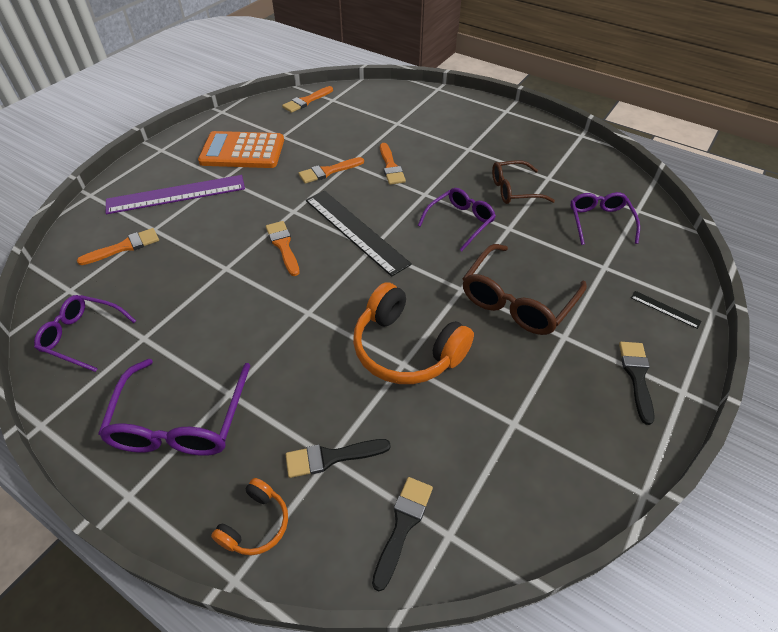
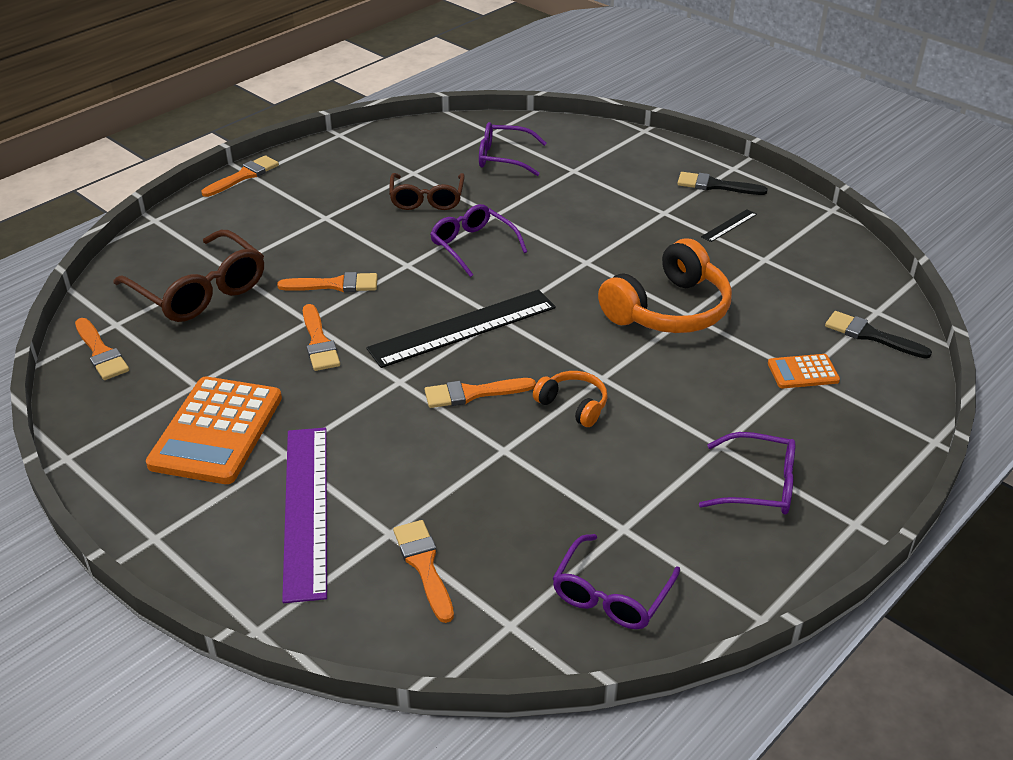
camera: 80 degrees left, 10 degrees down
(180, 422) = (759, 485): purple glasses -> purple glasses, size x0.66
(256, 524) = (878, 426): orange headphones -> orange headphones (573, 405)
(332, 457) = (803, 372): black brush -> orange calculator
(502, 108) = (243, 176): none -> orange brush
(517, 301) = (611, 230): brown glasses -> brown glasses (200, 291)
(665, 309) = (638, 152): black ruler -> black ruler (729, 225)

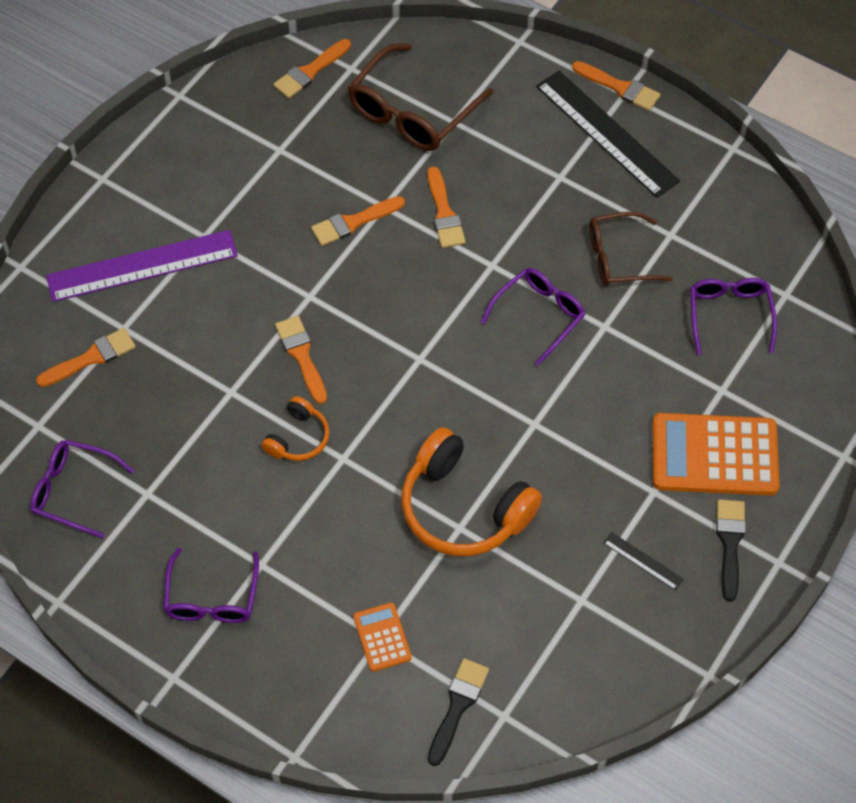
camera: 80 degrees right, 20 degrees up
(216, 431) = (224, 181): orange calculator -> orange calculator (714, 455)
(463, 328) = (396, 331): black ruler -> black ruler (606, 133)

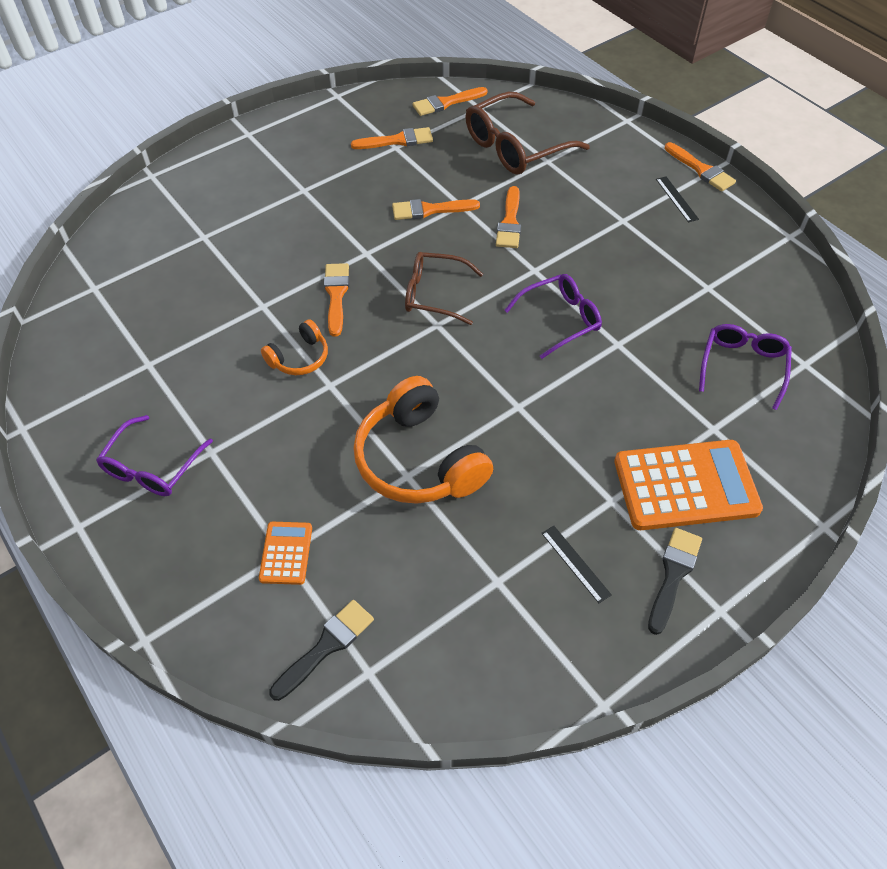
camera: 20 degrees right, 5 degrees down
(73, 491) = (90, 344): purple glasses -> none
(91, 358) = (165, 251): orange brush -> orange brush (397, 141)
(142, 266) = (243, 198): purple ruler -> none
(606, 133) = (676, 199): black ruler -> black ruler, size x0.42
(618, 258) = (652, 293): brown glasses -> brown glasses (434, 294)
(714, 455) = (685, 485): orange calculator -> orange calculator turned 150 degrees clockwise

